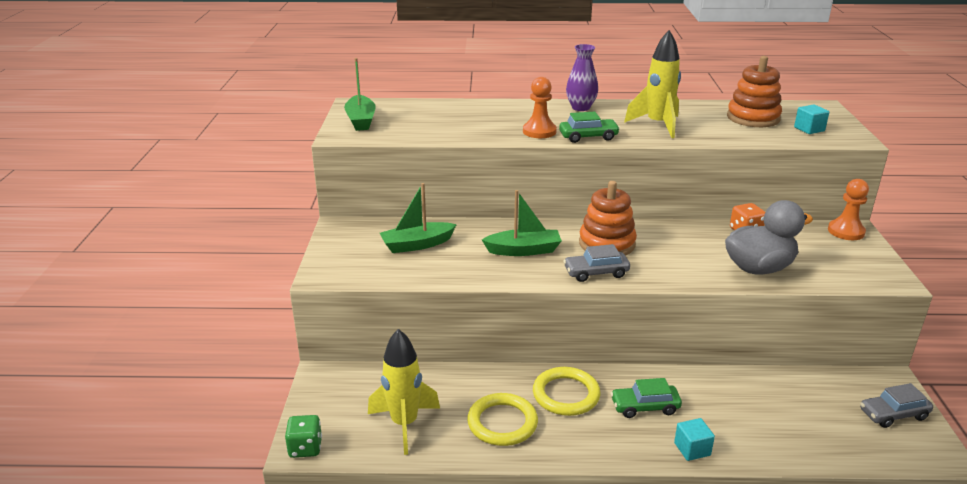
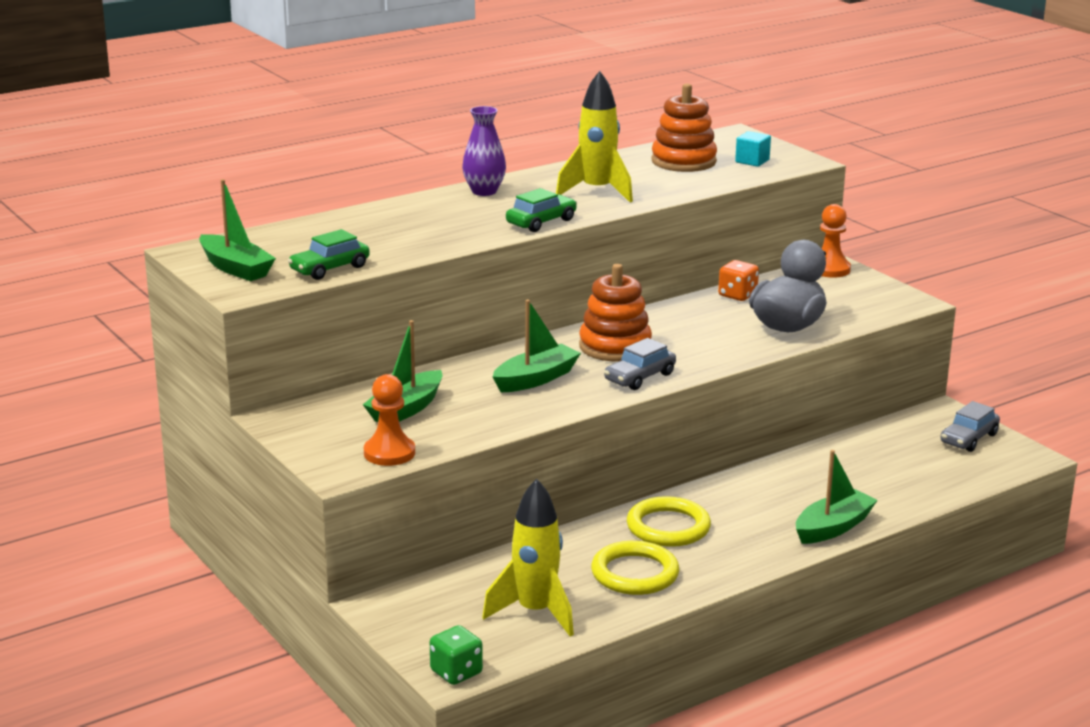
camera: 35 degrees left, 5 degrees down
(539, 131) = (478, 229): orange pawn -> orange pawn (389, 453)
(645, 407) = (755, 510): green car -> green car (329, 269)
(692, 449) = (833, 527): turquoise cube -> green boat

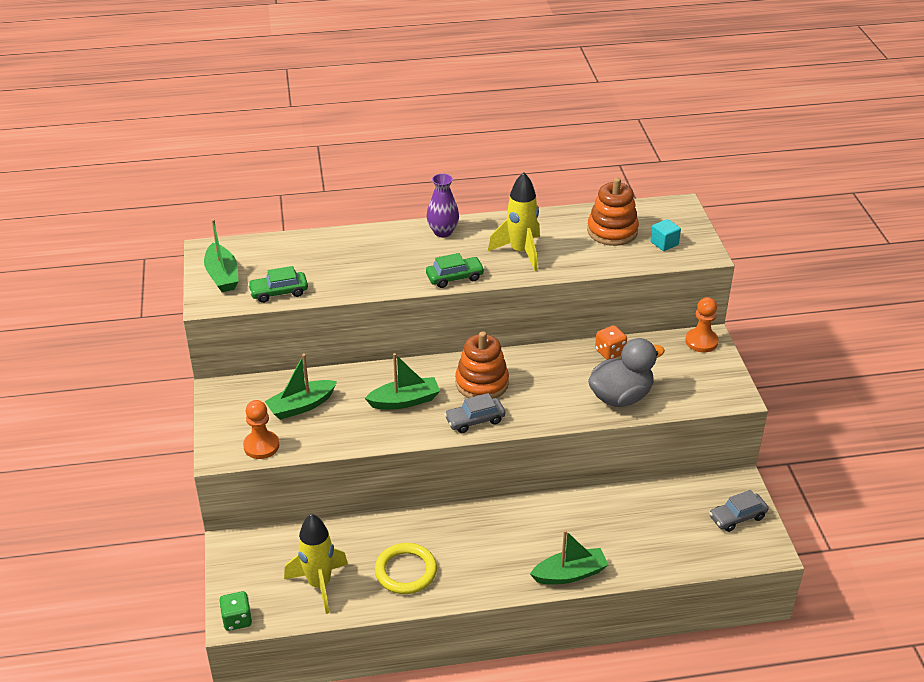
camera: 25 degrees right, 15 degrees up
(668, 527) = (458, 535): yellow ring -> none

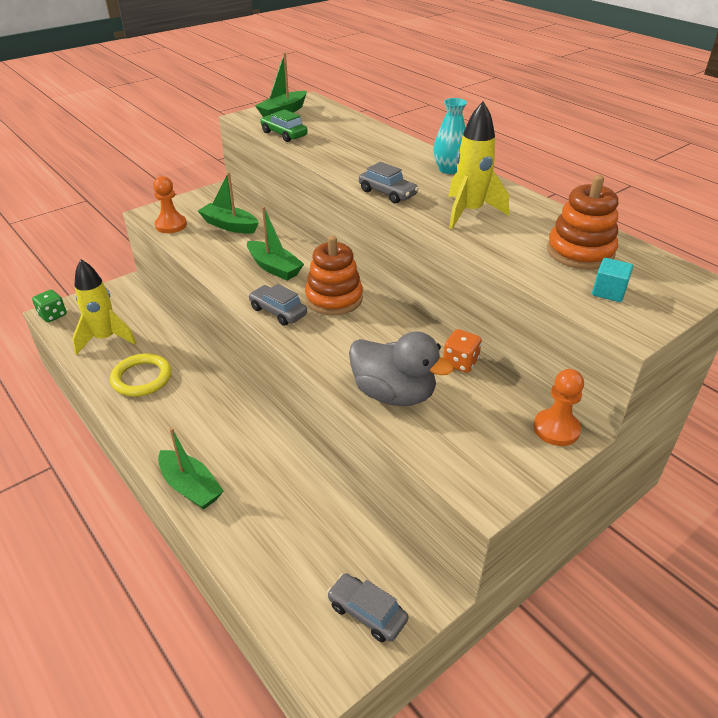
camera: 60 degrees right, 0 degrees up
(443, 232) = (449, 169): purple vase -> turquoise vase
(455, 277) = (387, 193): green car -> grey car

